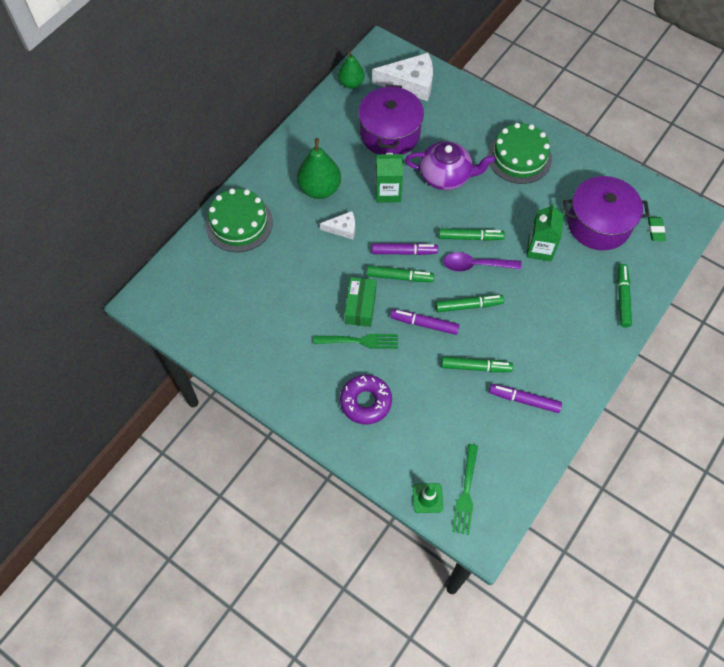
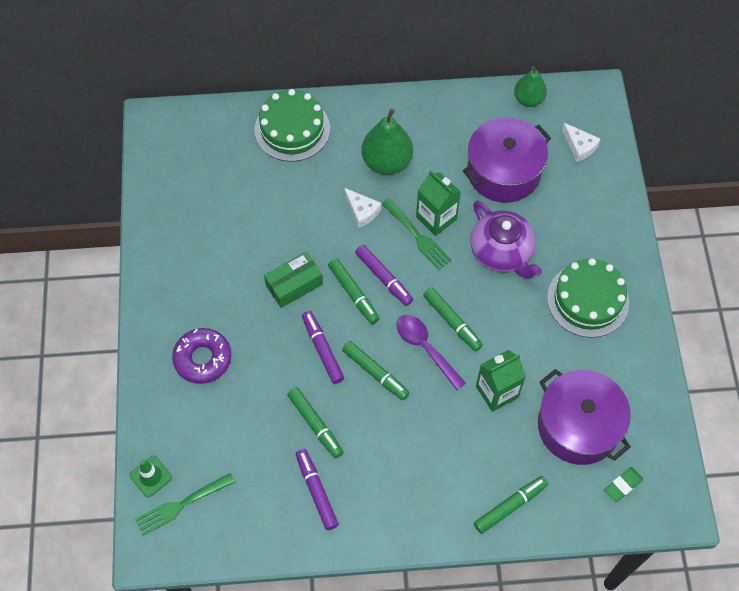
camera: 50 degrees right, 0 degrees up
(360, 341) = (259, 310): green fork -> green fork (417, 236)
(410, 83) = (579, 146): white cheese -> white cheese, size x0.53

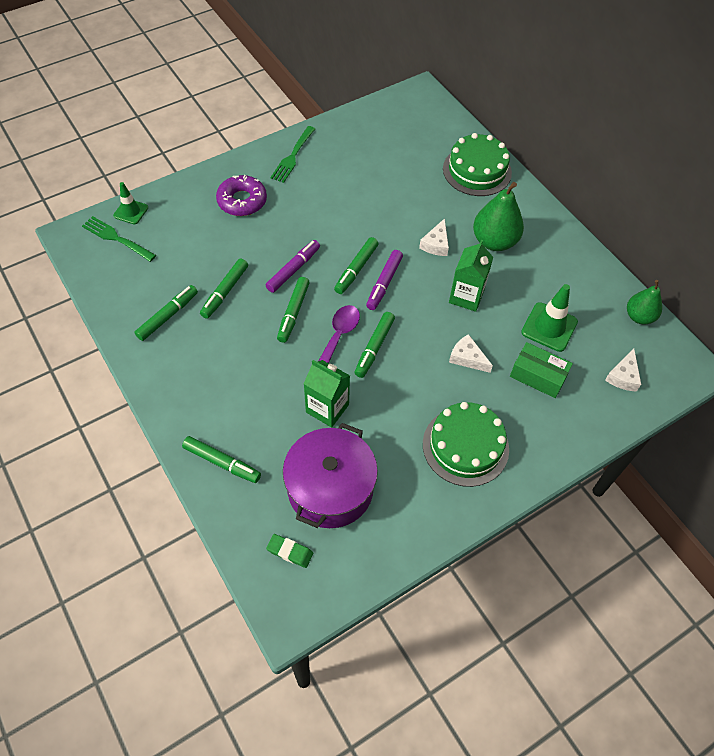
camera: 60 degrees right, 5 degrees down
(294, 285) = (339, 228): green box -> green box (538, 376)
(316, 491) = (167, 316): purple marker -> green marker
(417, 236) = (439, 291): green fork -> green fork (292, 156)
(502, 252) = (467, 358): purple teapot -> white cheese
(503, 172) = (549, 327): purple pot -> green traffic cone

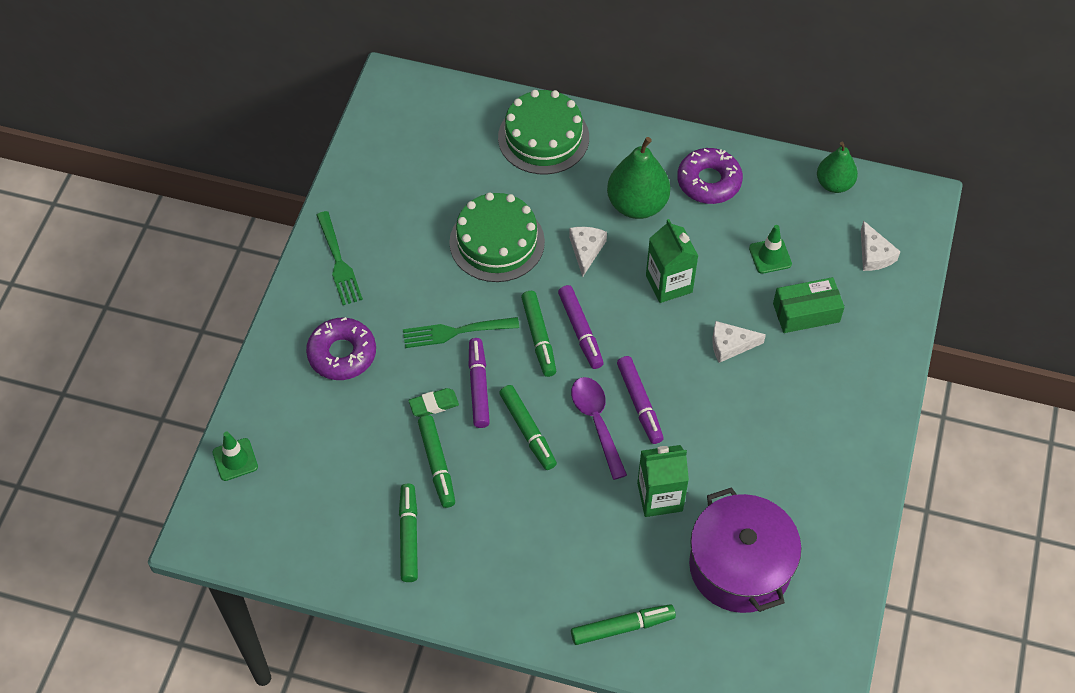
camera: 40 degrees left, 0 degrees up
(116, 238) = (255, 500): green fork -> green fork (455, 332)
(290, 552) = (765, 650): green eraser -> green eraser (434, 404)
(374, 347) = (639, 403): green marker -> purple marker
(436, 244) = (586, 250): white cheese -> white cheese turned 150 degrees counterclockwise
(465, 446) = (811, 430): green cake -> green cake (497, 242)
(549, 327) = (770, 256): green traffic cone -> green traffic cone, size x0.64
(554, 259) = (709, 181): none -> purple donut

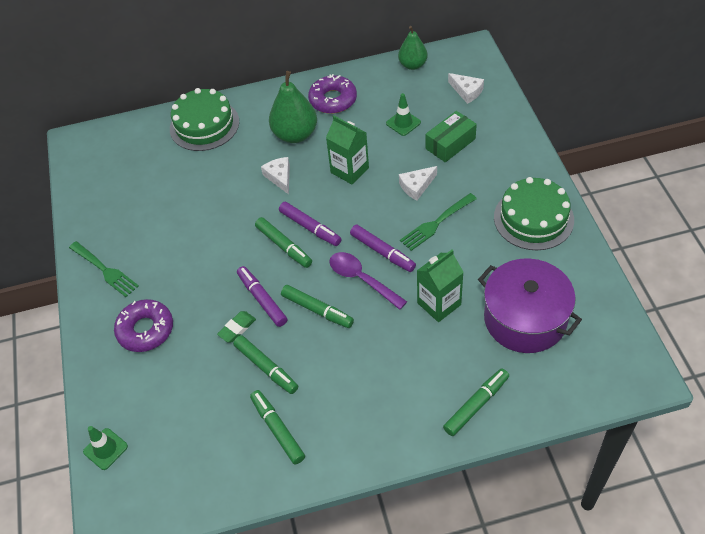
camera: 25 degrees left, 5 degrees down
(455, 332) = (221, 272): green fork -> green fork (436, 223)
(497, 242) = (214, 202): green cake -> green cake (533, 218)

